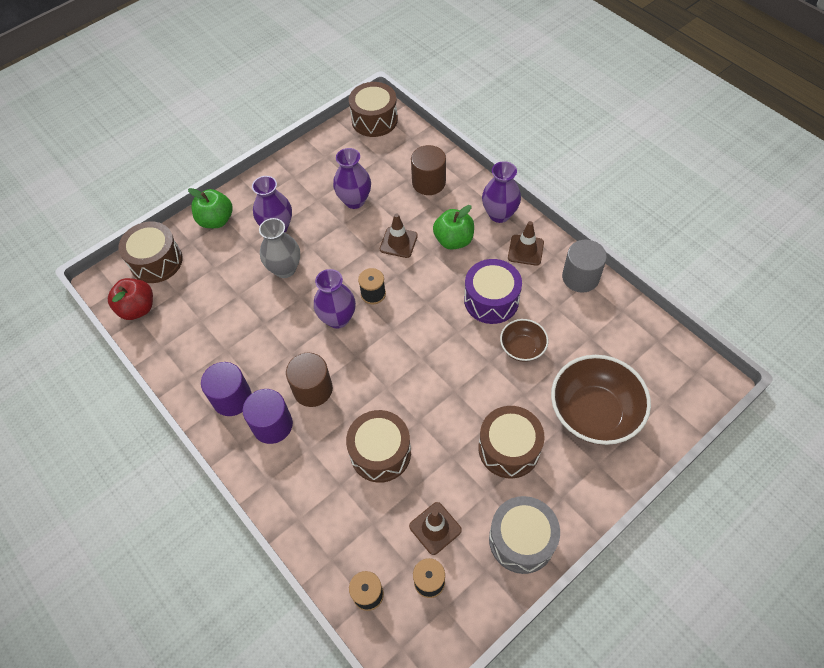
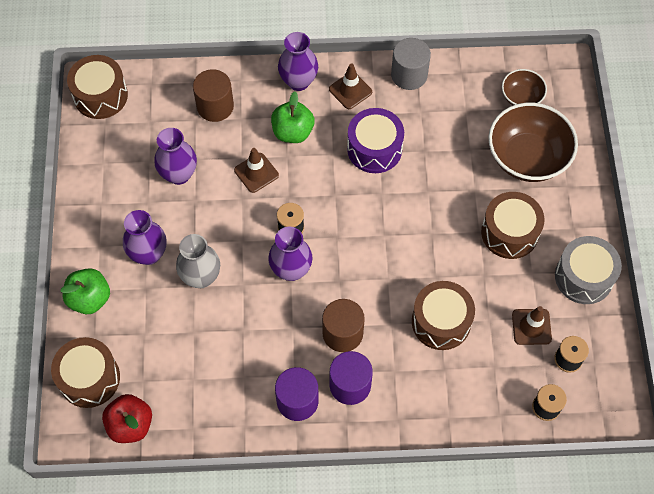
camera: 55 degrees left, 5 degrees up
(522, 348) = (435, 161): brown bowl -> brown bowl (521, 97)

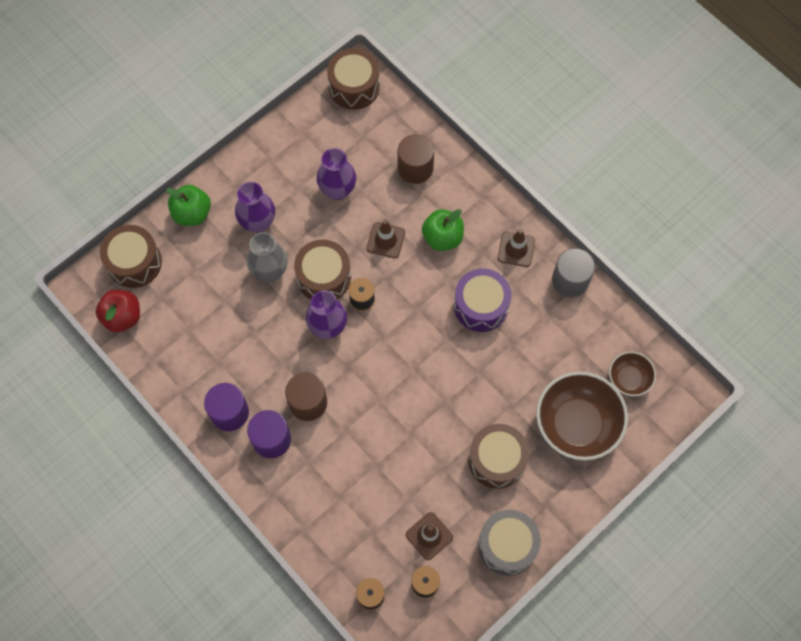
camera: 50 degrees right, 5 degrees up
(298, 81) = (489, 207): purple vase -> none
(441, 322) = (376, 465): brown drum -> brown drum (324, 277)

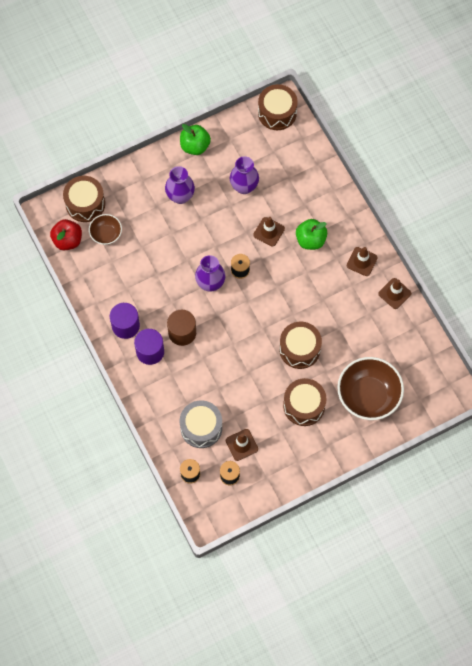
camera: 15 degrees right, 0 degrees up
(192, 213) = (135, 178): green apple -> green apple (195, 146)
(270, 271) = (179, 233): grey vase -> none
(324, 277) = (217, 247): brown drum -> brown drum (299, 349)
(415, 168) = (305, 184): brown cylinder -> none
(481, 306) = (324, 296): purple drum -> none
(507, 545) = (294, 465): grey drum -> grey drum (201, 428)
(570, 280) = (394, 293): grey cylinder -> brown traffic cone
(629, 379) = (415, 374): brown bowl -> brown bowl (106, 234)

